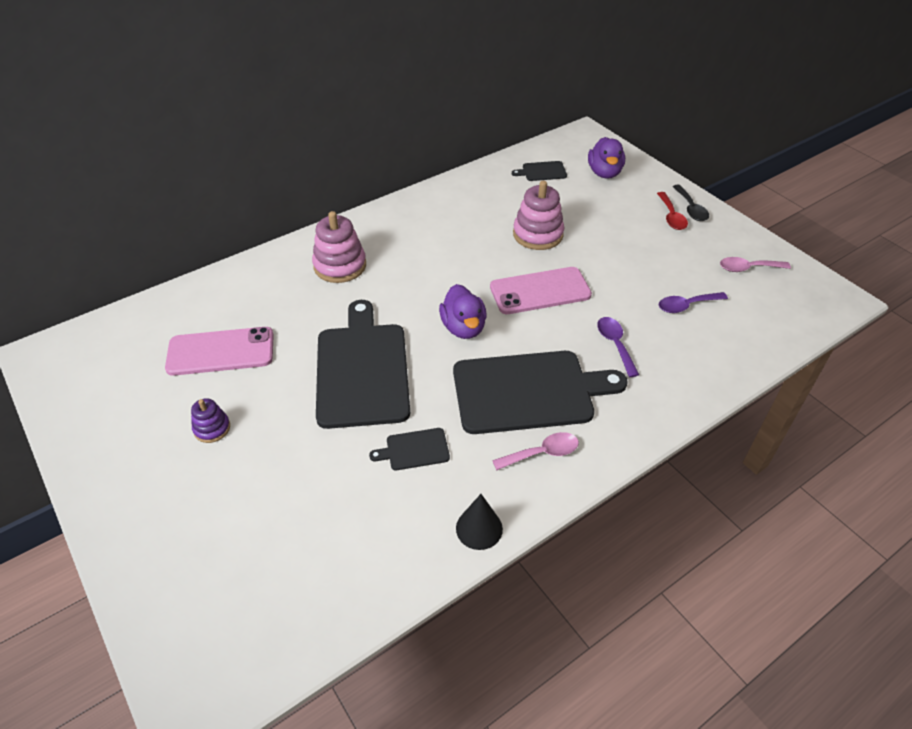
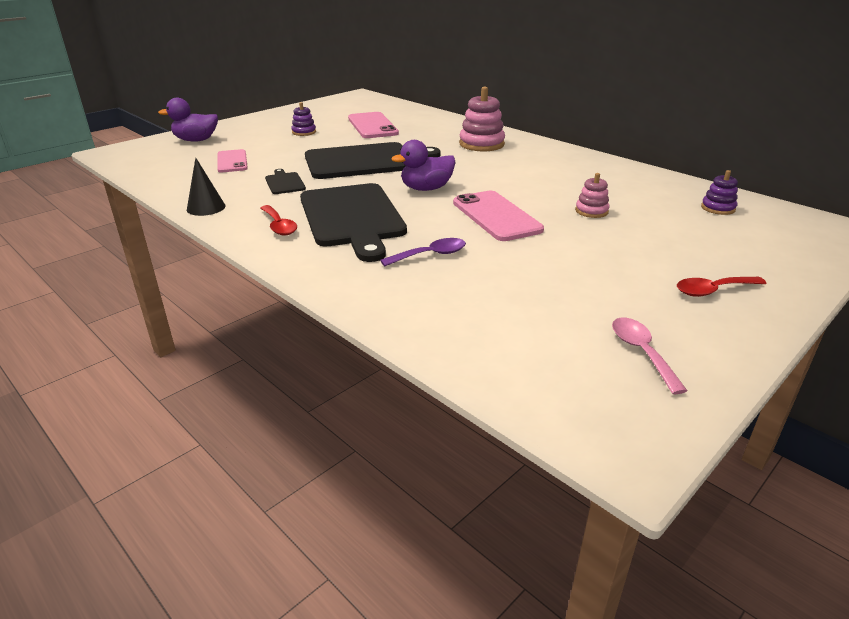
camera: 80 degrees right, 15 degrees down
(314, 512) = (232, 161): none -> pink phone
(538, 234) = (591, 211): pink stacking toy -> pink stacking toy, size x0.56
(542, 171) = (718, 208): black cutting board -> purple stacking toy
(542, 453) = (279, 226): pink spoon -> red spoon
(604, 173) = (764, 243): purple duck -> purple duck (196, 140)
(686, 305) = (521, 298): purple spoon -> none
(691, 209) = (751, 306): black spoon -> none

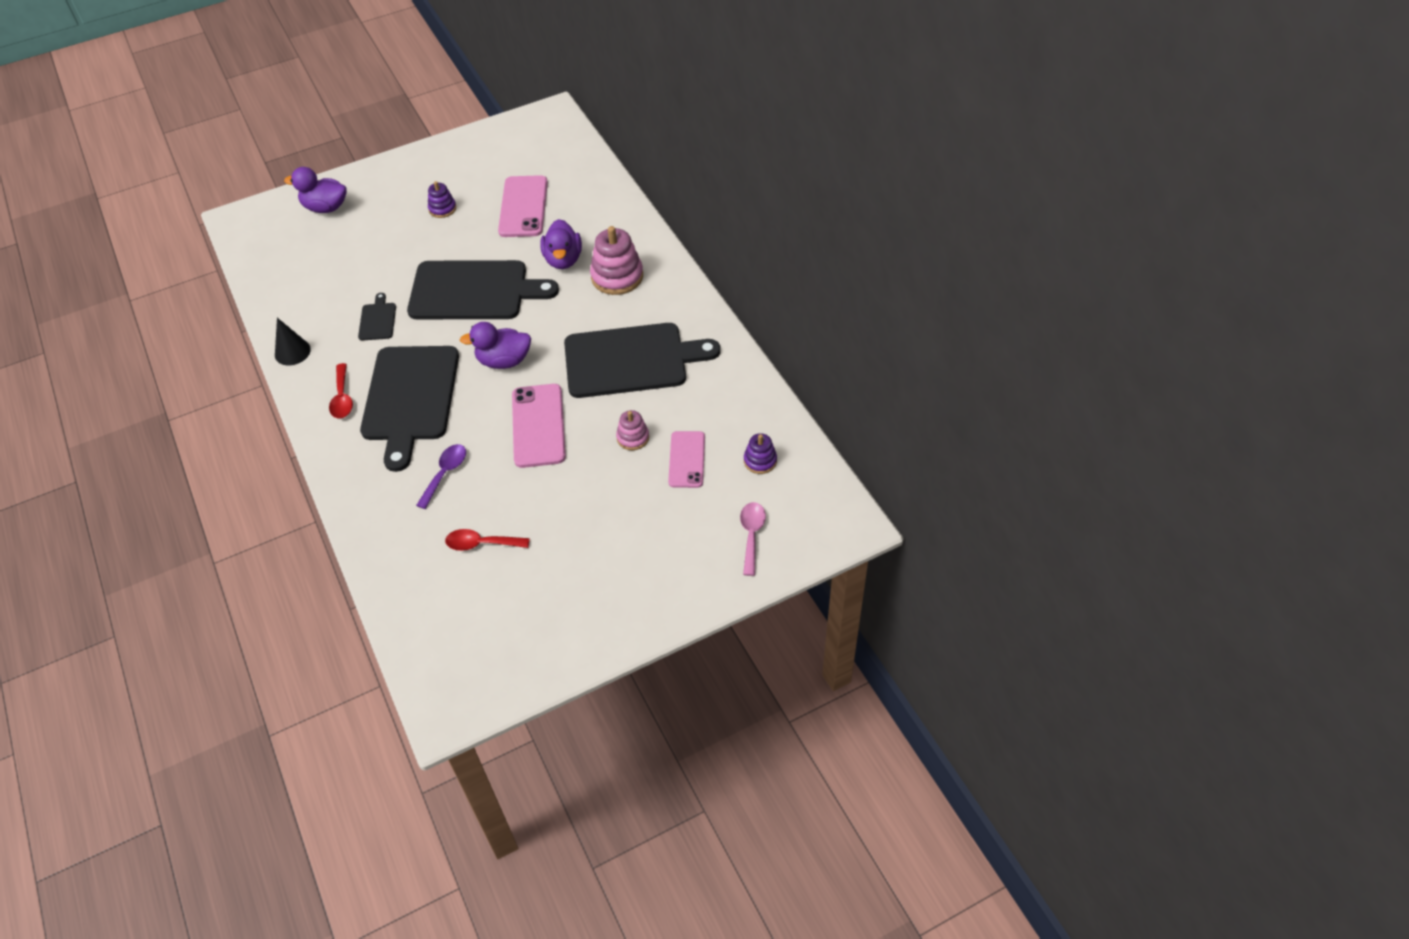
camera: 20 degrees right, 20 degrees up
(232, 161) = (345, 264): pink phone -> pink phone (687, 459)
(428, 142) = (563, 259): none -> purple duck
(430, 255) = (445, 473): purple spoon -> purple spoon turned 60 degrees counterclockwise
(540, 176) = (631, 360): none -> black cutting board
(641, 352) = (524, 631): pink spoon -> pink spoon (751, 535)
(712, 290) = (639, 578): red spoon -> red spoon (481, 544)

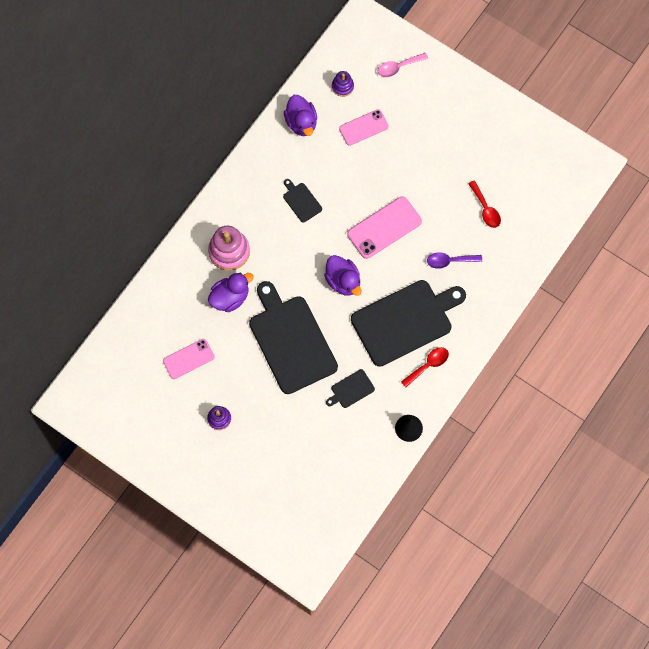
camera: 120 degrees left, 20 degrees up
(325, 207) = (261, 511): purple duck -> purple duck (301, 122)
(523, 207) = (188, 359): pink phone -> pink phone, size x0.66
(631, 360) = (301, 201): black cutting board -> black cutting board, size x0.42
(633, 437) = (363, 167): pink stacking toy -> none

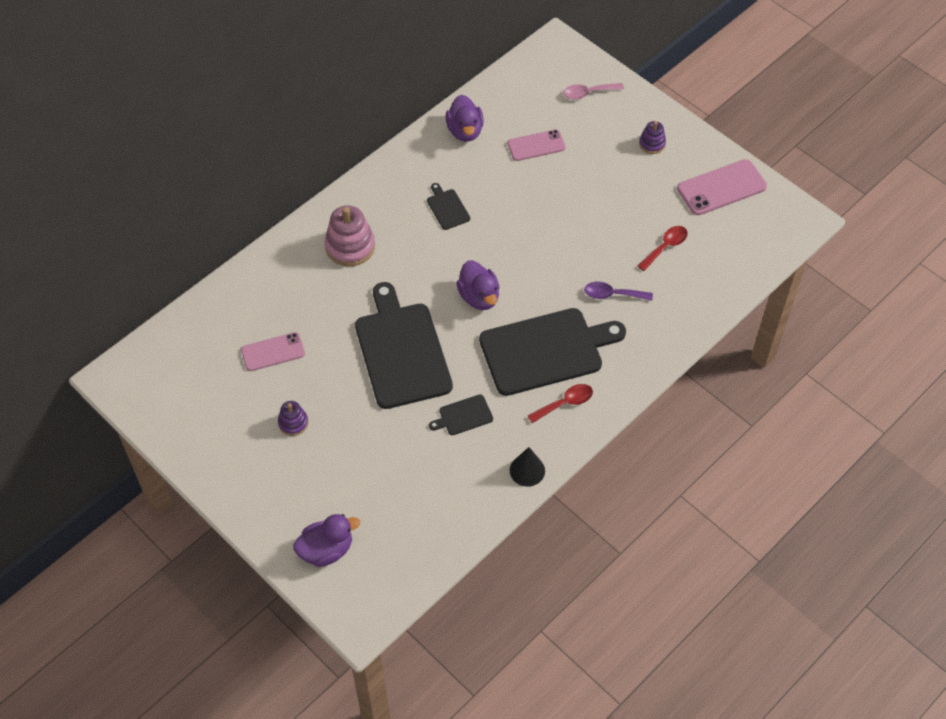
camera: 10 degrees right, 15 degrees down
(230, 297) = (339, 294): purple duck -> purple duck (326, 550)
(342, 86) = (520, 103): purple stacking toy -> purple stacking toy (652, 144)
(384, 228) = (540, 249): pink phone -> pink phone (721, 188)
(485, 209) = (665, 247): red spoon -> red spoon turned 120 degrees counterclockwise

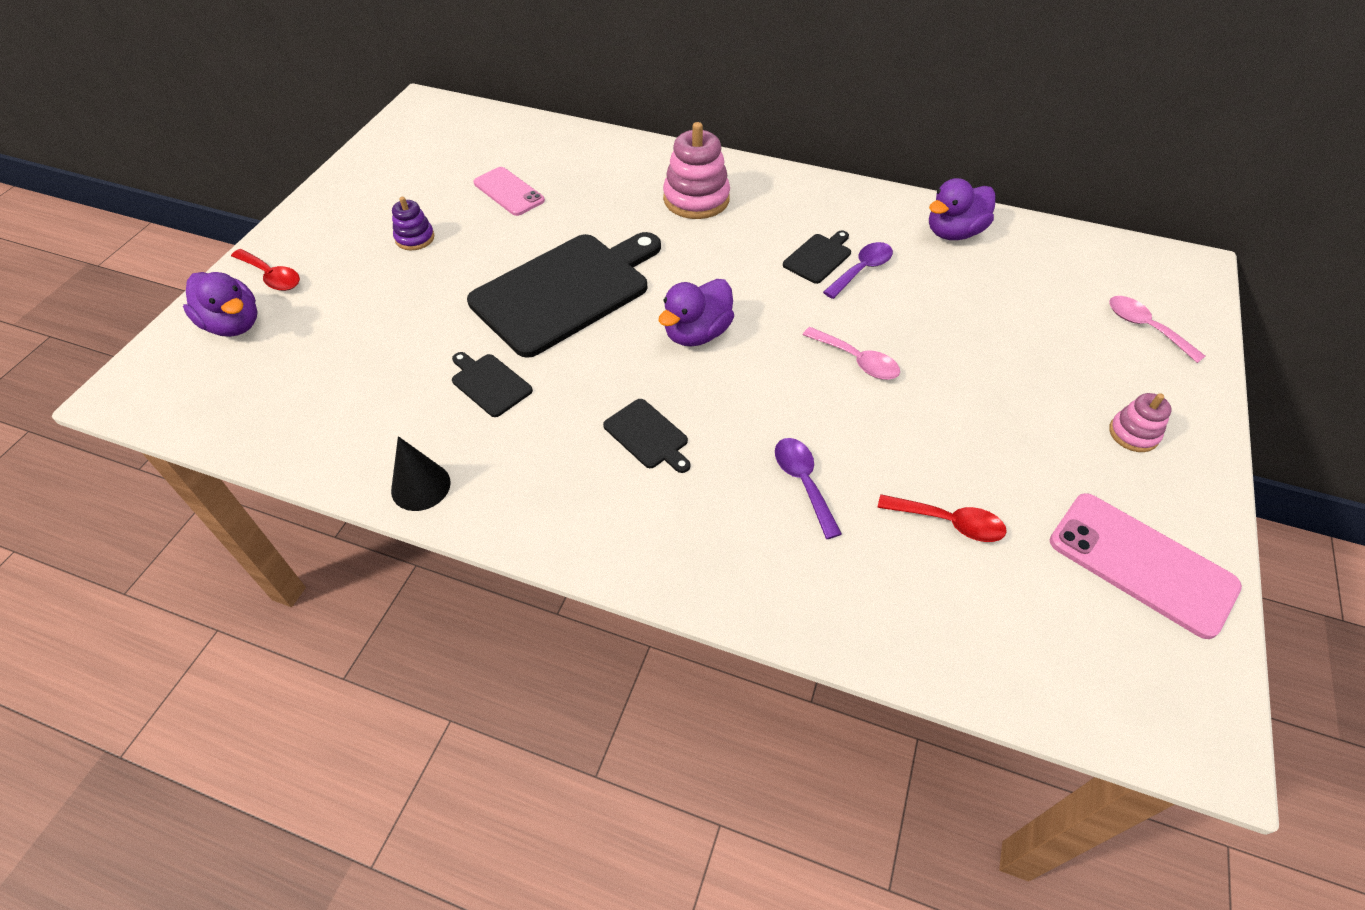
camera: 65 degrees right, 5 degrees down
(471, 192) = (862, 270): none -> purple spoon
(536, 145) = (997, 305): pink phone -> none
(542, 231) = (857, 361): none -> pink spoon
(546, 351) = (648, 436): black cutting board -> black cutting board, size x0.42
(565, 403) = (563, 492): red spoon -> red spoon (272, 276)
(652, 144) = (1133, 434): purple stacking toy -> pink stacking toy

